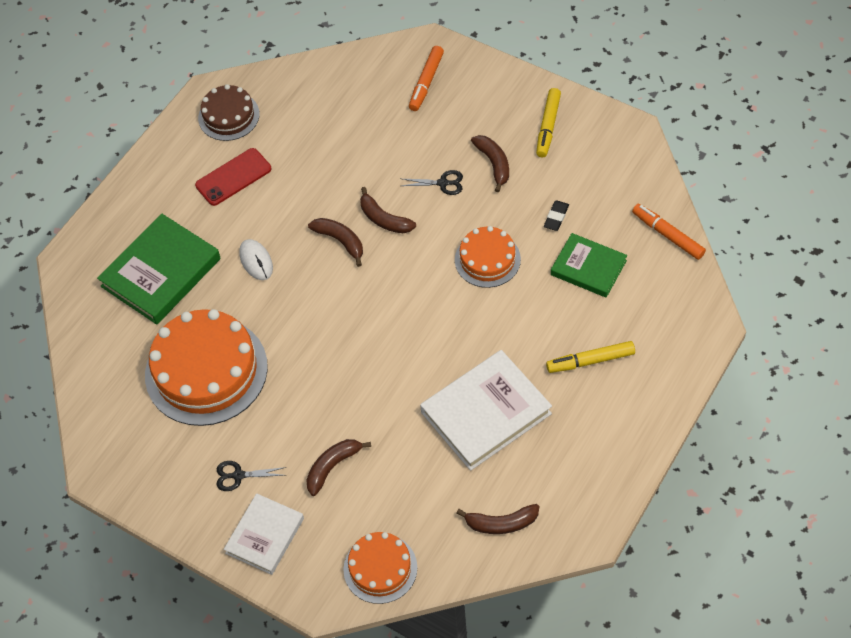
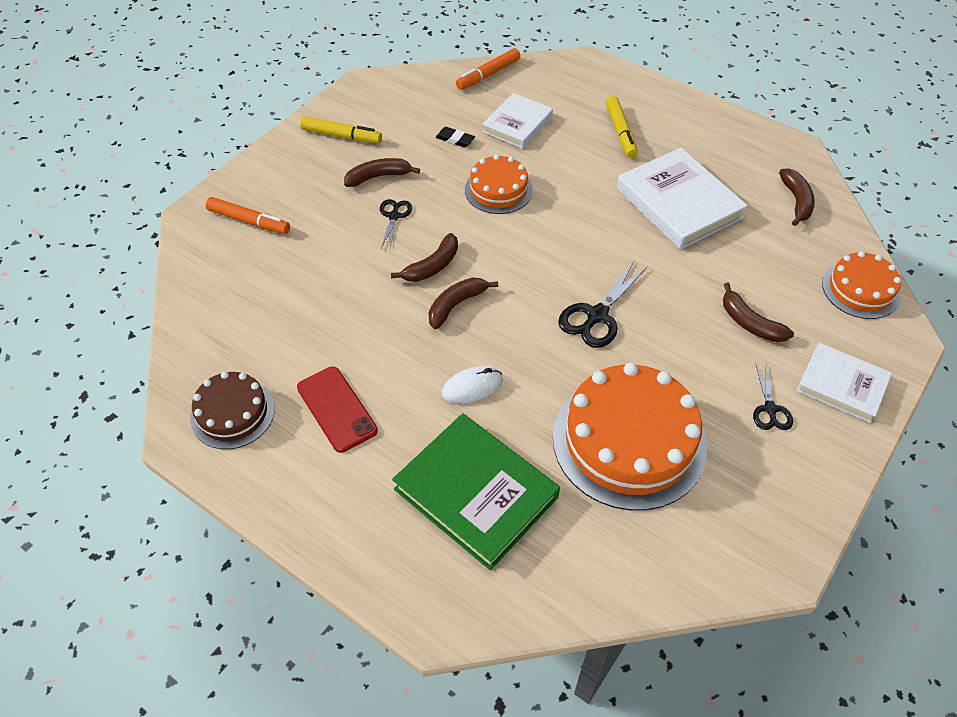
camera: 90 degrees left, 5 degrees down
(334, 345) = (596, 315): none -> black scissors
(588, 268) = (517, 124): green book -> white book

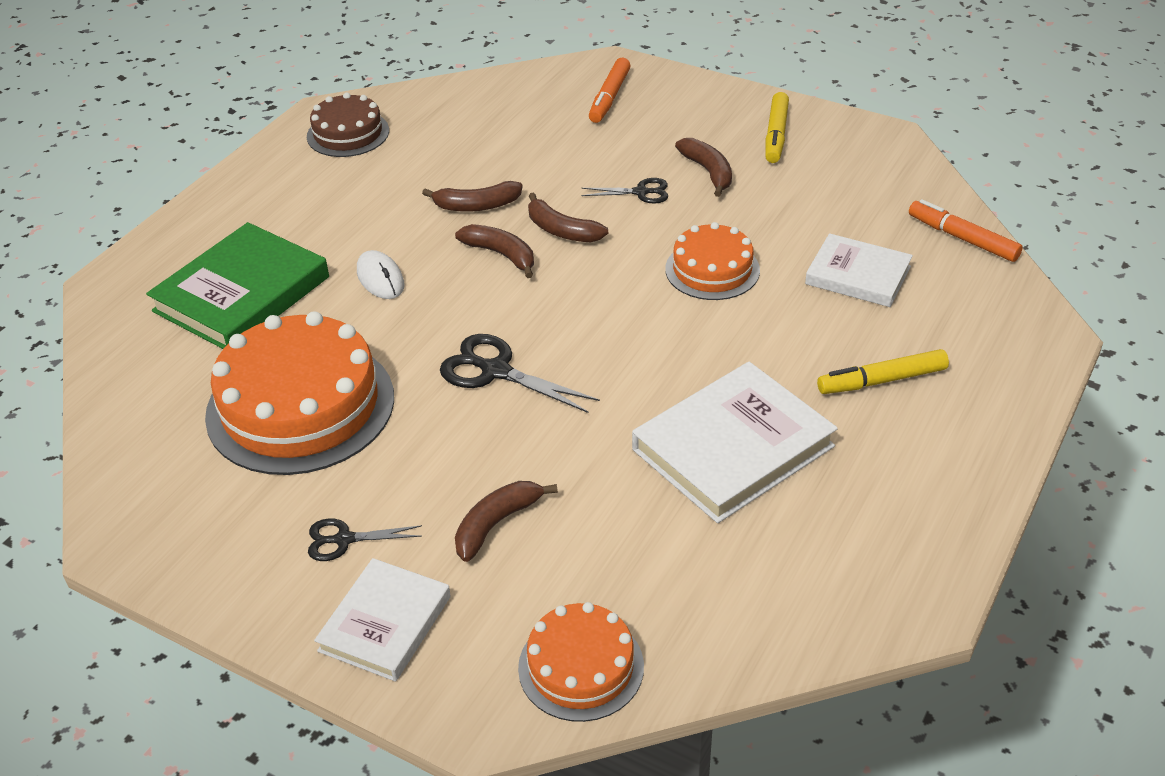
camera: 85 degrees right, 10 degrees down
(337, 409) = (351, 192): red phone -> none
(455, 139) = (802, 223): black eraser -> none
(796, 201) = (777, 595): brown banana -> brown banana (477, 206)

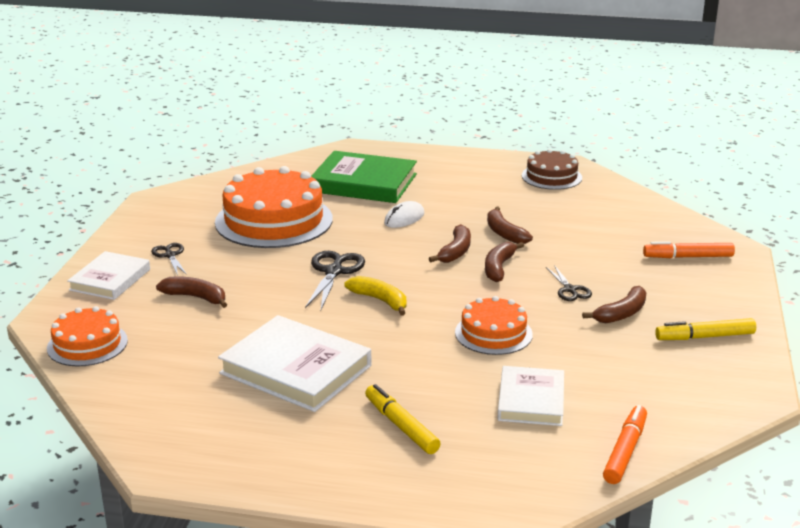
camera: 70 degrees right, 15 degrees down
(385, 623) = (110, 280): white book -> white book turned 75 degrees counterclockwise
(594, 343) = (380, 300): none -> yellow banana

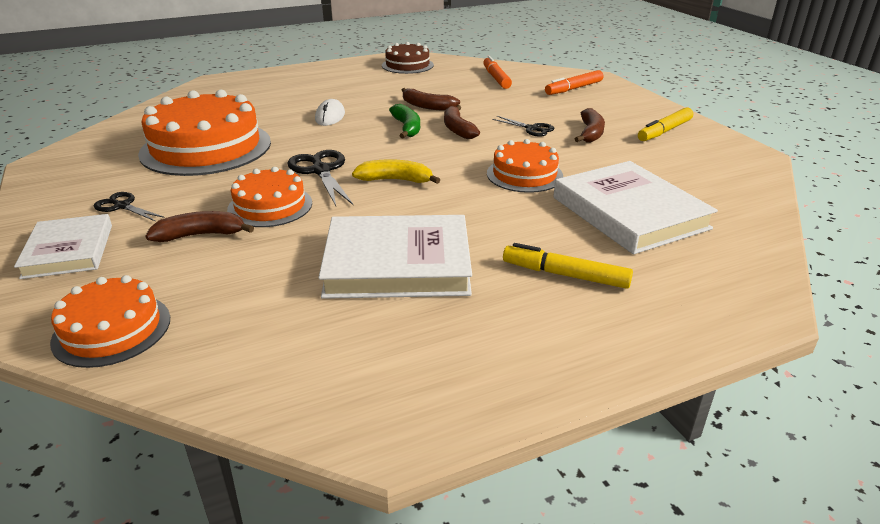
camera: 35 degrees left, 5 degrees up
(263, 290) = (270, 206): none -> orange cake
(364, 183) = (259, 101): green book -> none
(455, 251) = (407, 128): brown banana -> green banana
(531, 400) = (629, 213): white book -> white book, size x1.59
(625, 451) = (749, 223): orange marker -> orange marker (496, 78)

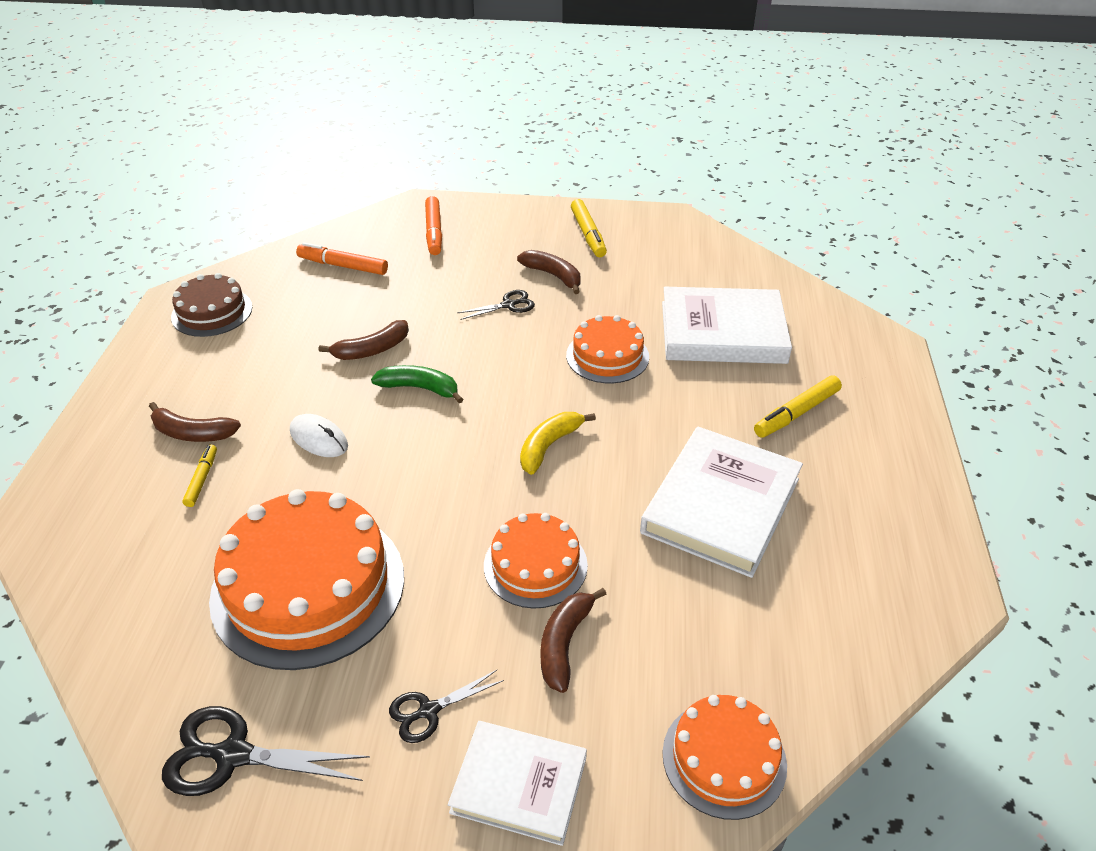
camera: 60 degrees left, 10 degrees up
(270, 102) = (202, 479): none -> yellow marker
(321, 171) = (477, 496): black scissors -> black scissors (233, 755)
(457, 129) = (461, 353): brown banana -> brown banana (192, 433)

